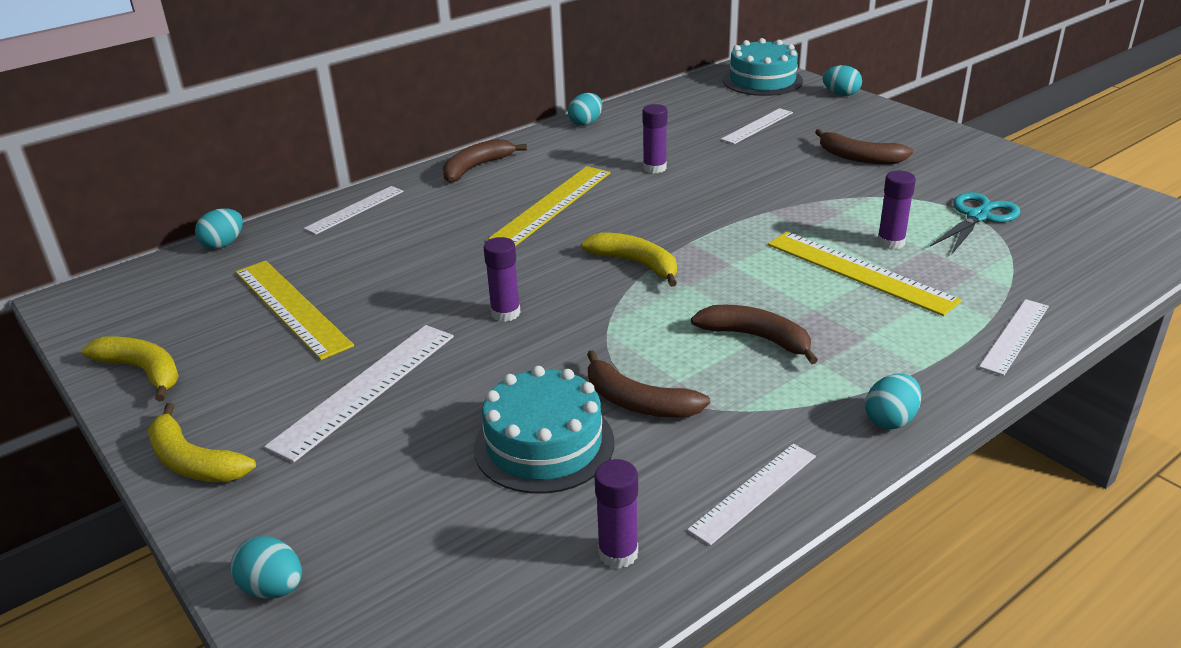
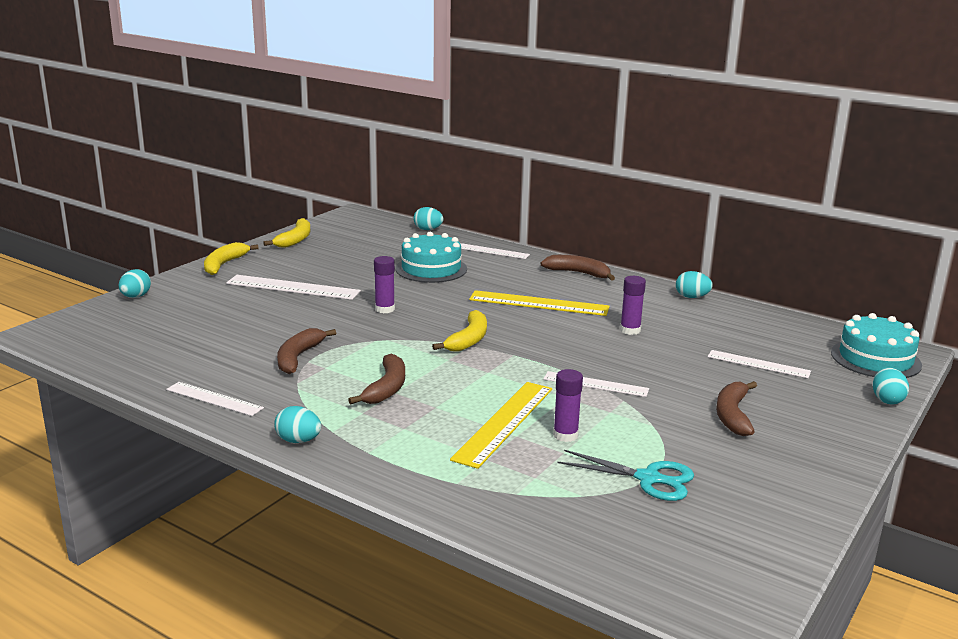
camera: 70 degrees right, 10 degrees down
(291, 307) = (367, 257): yellow ruler -> none
(544, 444) = (251, 337): turquoise cake -> turquoise cake (431, 269)
(618, 553) = (160, 366): purple glue stick -> none
(1014, 336) = (432, 493): white ruler -> white ruler (595, 384)

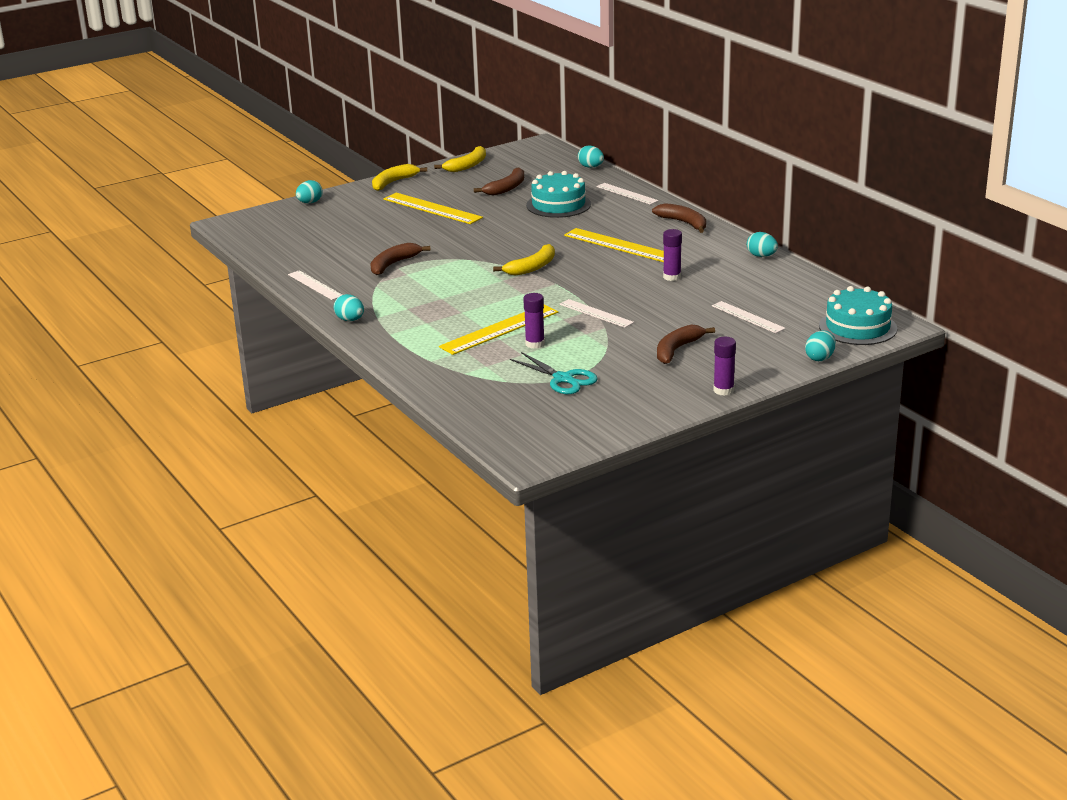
camera: 25 degrees right, 5 degrees up
(293, 287) = (432, 208): white ruler -> yellow ruler
(385, 309) = (489, 235): purple glue stick -> purple glue stick (723, 390)
(386, 388) = (438, 294): brown banana -> brown banana (506, 188)

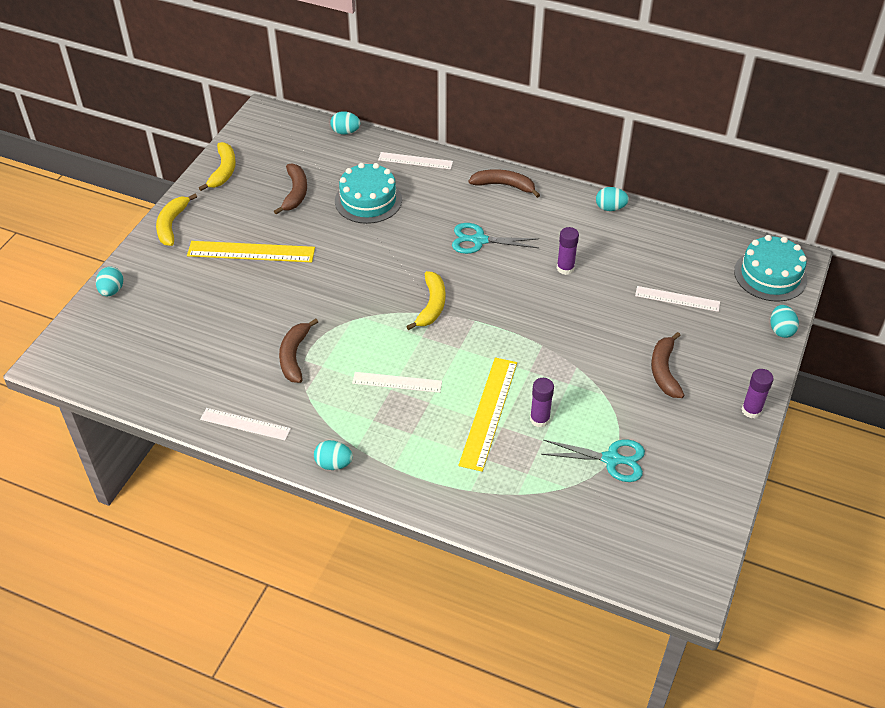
camera: 35 degrees left, 20 degrees up
(596, 313) = (550, 349): white ruler -> white ruler (397, 382)
(619, 245) = (479, 240): yellow ruler -> turquoise scissors

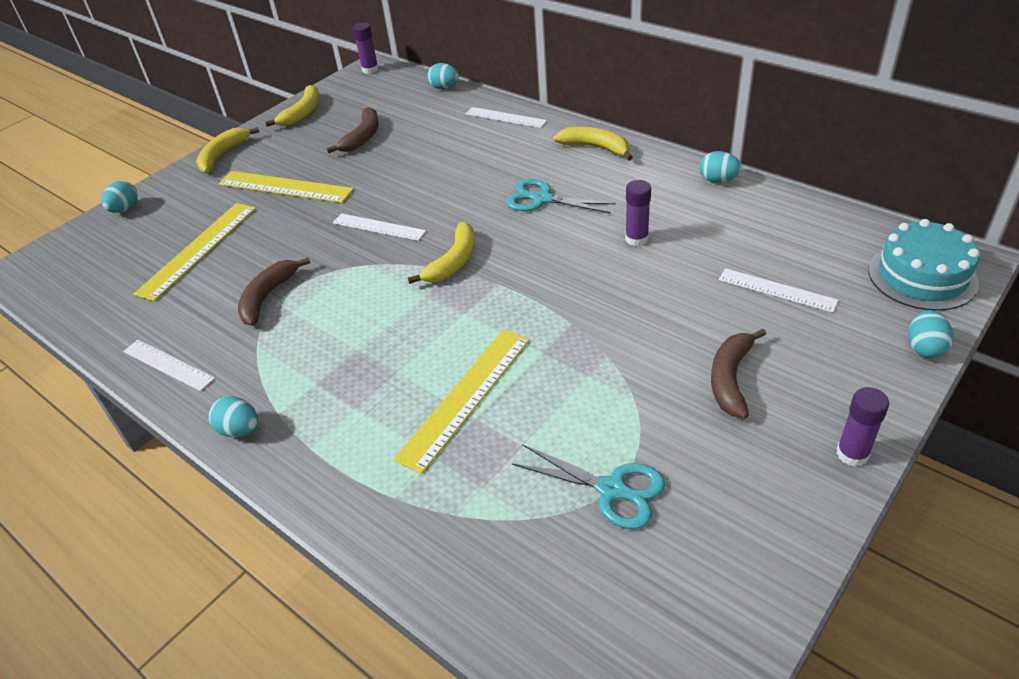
camera: 20 degrees right, 5 degrees down
(207, 321) = (198, 249): none -> yellow ruler
(368, 200) = (435, 150): turquoise cake -> none
(397, 382) = (369, 342): white ruler -> white ruler (379, 227)
(504, 185) = (596, 147): brown banana -> yellow banana
(539, 419) = (530, 416): purple glue stick -> purple glue stick (370, 69)

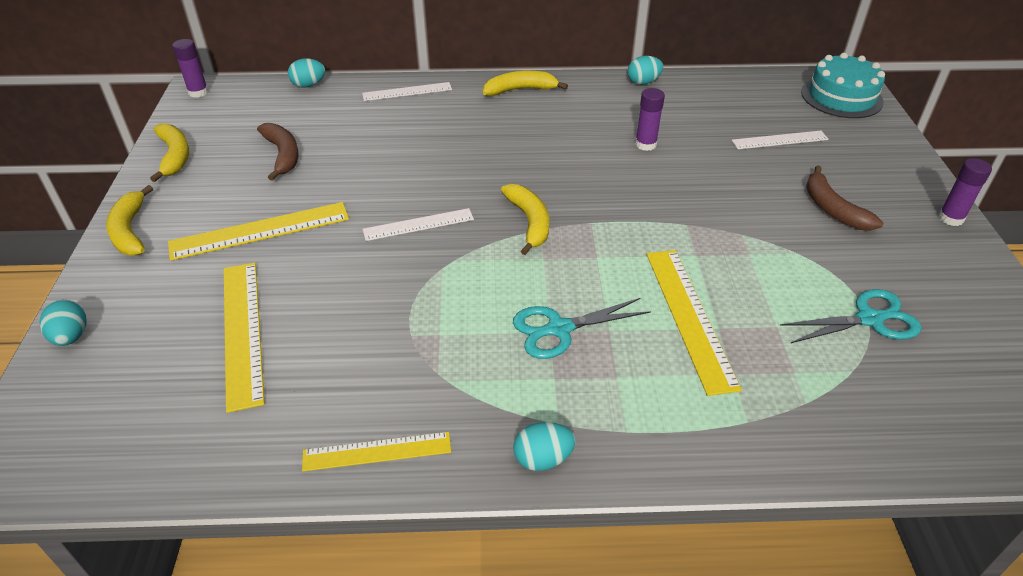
camera: 45 degrees left, 0 degrees up
(168, 365) = (377, 451): white ruler -> yellow ruler
(267, 296) = (394, 334): brown banana -> none
(542, 199) = (533, 144): turquoise scissors -> turquoise scissors (559, 329)
(924, 348) = (899, 138): turquoise egg -> none

